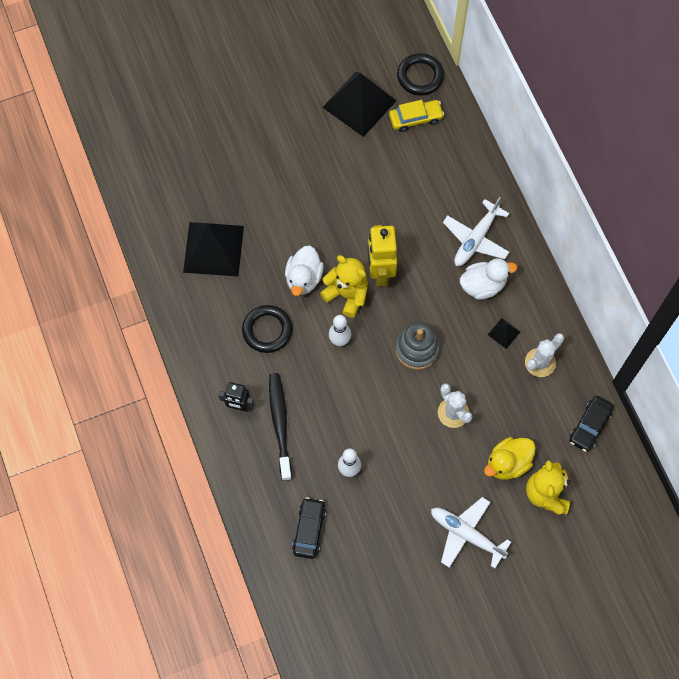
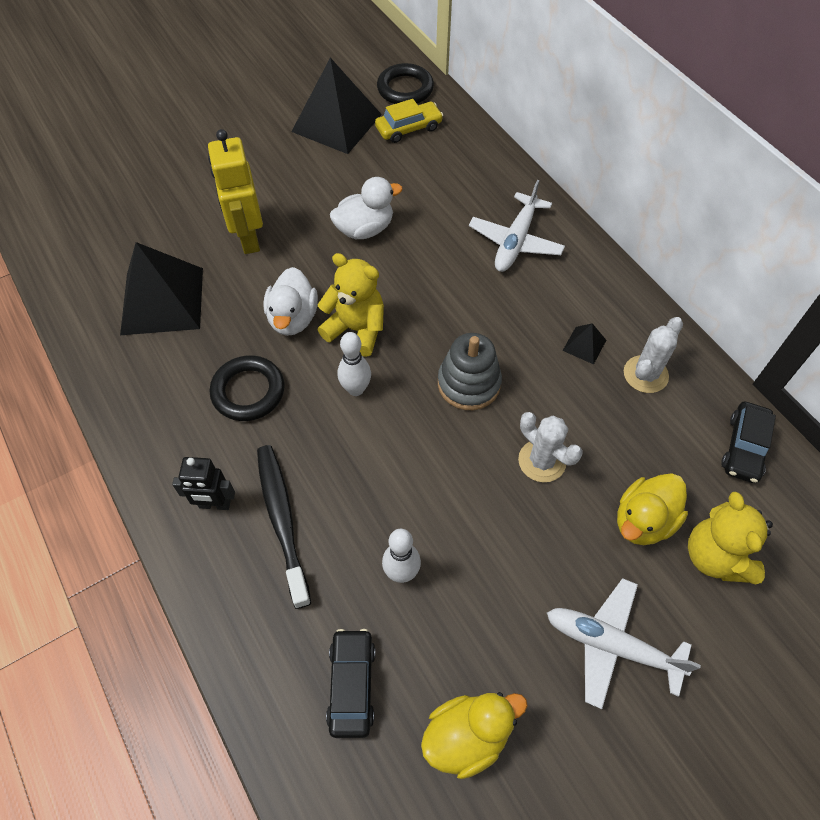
camera: 10 degrees left, 10 degrees down
(370, 569) = (467, 736): none -> yellow duck
(380, 272) = (397, 296): yellow robot -> yellow robot (248, 238)
(483, 285) = (539, 292): white duck -> white duck (365, 229)

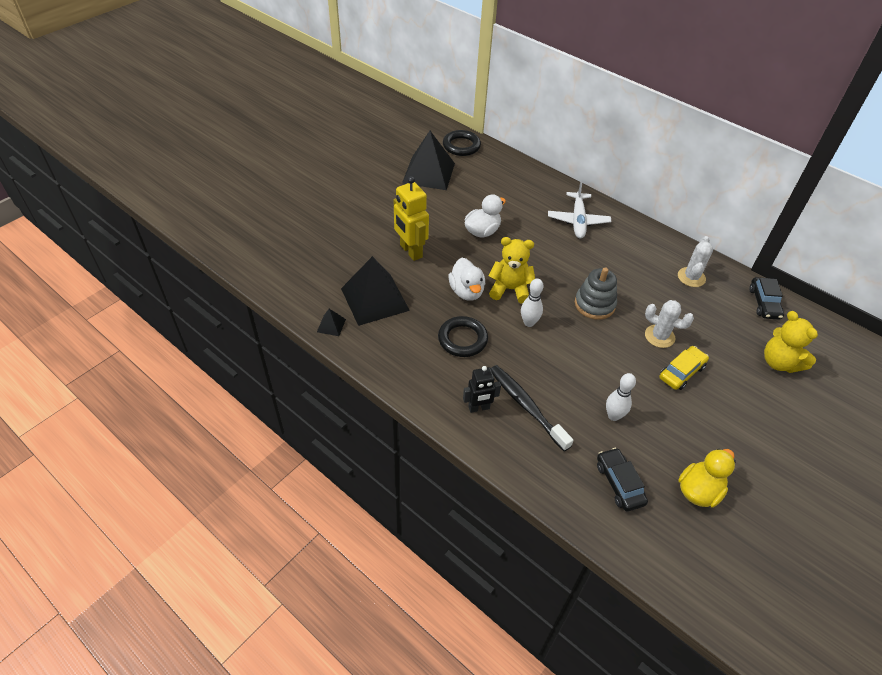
camera: 20 degrees left, 10 degrees down
(409, 128) = (476, 168): yellow car -> yellow car (681, 372)
(584, 345) = (649, 269): black pyramid -> black pyramid (331, 325)
(612, 645) = (750, 422): white plane -> none
(643, 521) = (732, 354): yellow duck -> none

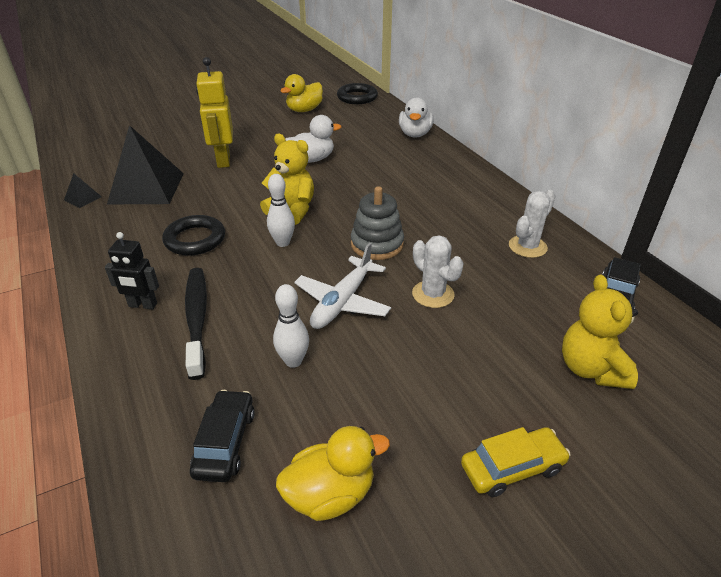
camera: 25 degrees right, 10 degrees down
(428, 173) = (304, 110): black pyramid -> yellow duck
(466, 291) = (243, 202): white duck -> white duck (415, 134)
(578, 220) = (427, 170): white plane -> white plane (343, 301)
(681, 372) = (430, 340): yellow car -> yellow car (512, 468)

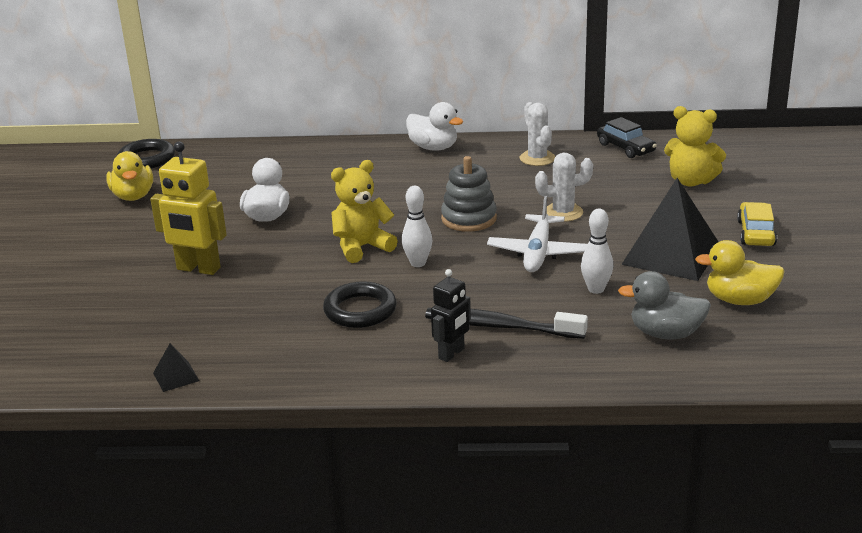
camera: 60 degrees left, 10 degrees down
(146, 188) = (205, 328): black pyramid -> black pyramid (671, 254)
(225, 442) = (665, 334): black car -> grey duck
(330, 494) = (739, 300): yellow duck -> yellow duck turned 90 degrees counterclockwise
(343, 301) = (538, 252): white plane -> white plane turned 45 degrees clockwise
(415, 134) = (285, 151): white duck -> white duck (433, 148)

